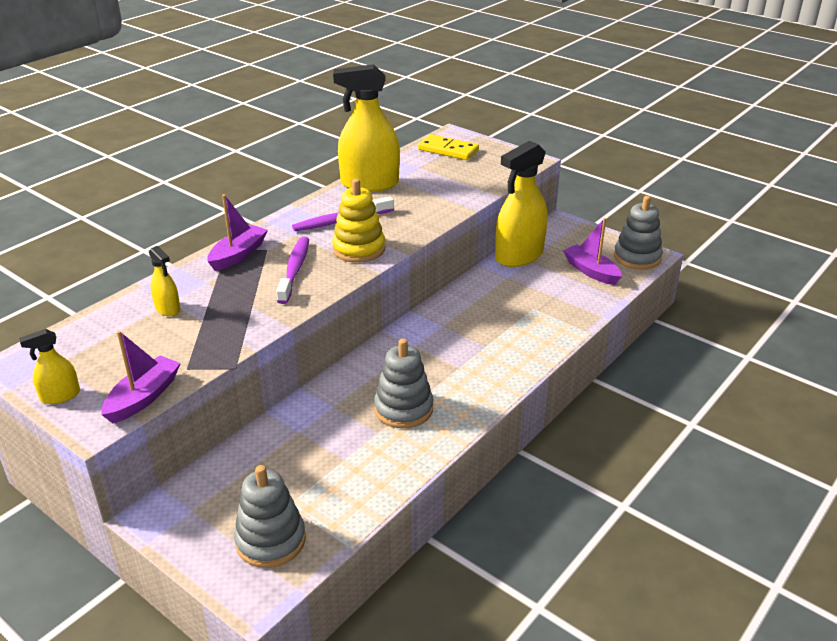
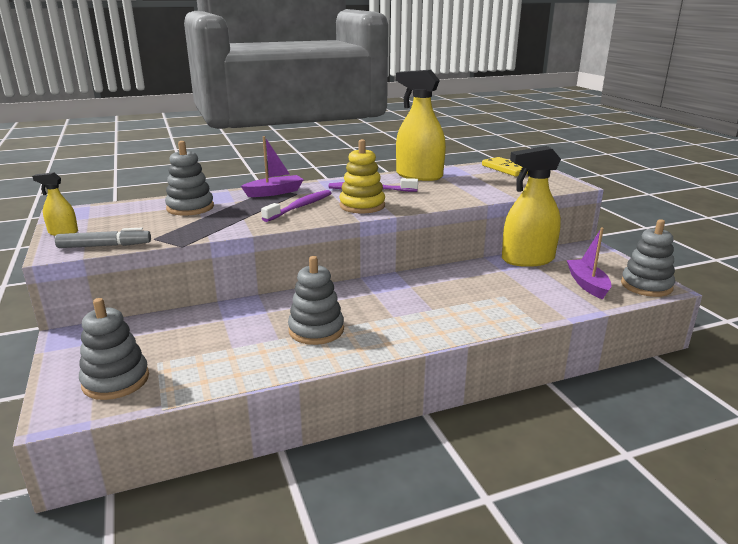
camera: 30 degrees right, 10 degrees down
(143, 397) = (104, 246): purple boat -> grey marker
(168, 309) = (190, 208): yellow spray bottle -> grey stacking toy

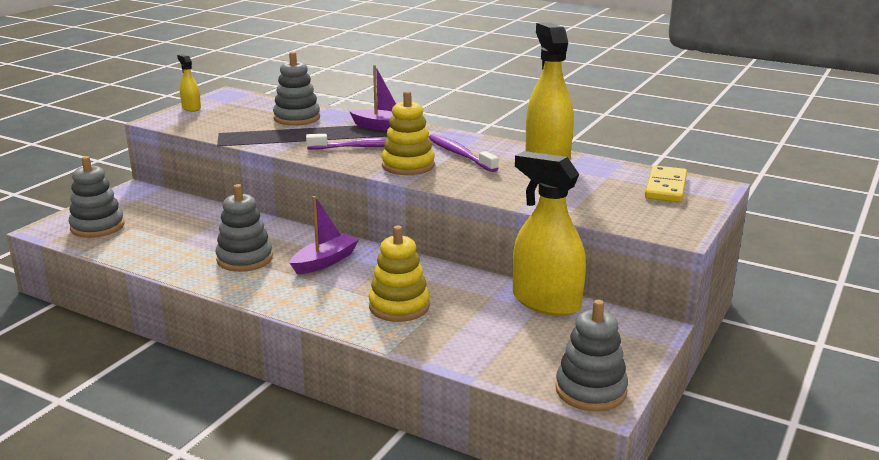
camera: 50 degrees right, 0 degrees up
(104, 246) = (185, 126): grey marker -> none
(479, 301) = (399, 306): none -> yellow stacking toy
(587, 284) = (533, 353): purple boat -> purple boat (325, 261)

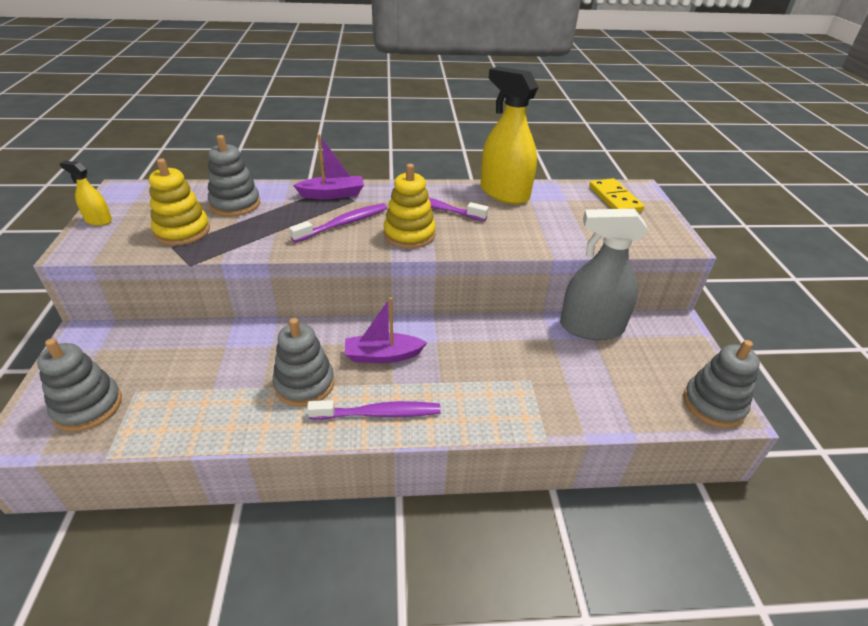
camera: 35 degrees left, 15 degrees up
(276, 292) = (379, 413): none -> purple toothbrush
(325, 261) = (383, 355): purple boat -> purple boat turned 105 degrees counterclockwise
(399, 306) = (498, 381): yellow stacking toy -> yellow stacking toy (182, 231)
(546, 302) = (591, 327): yellow spray bottle -> grey spray bottle

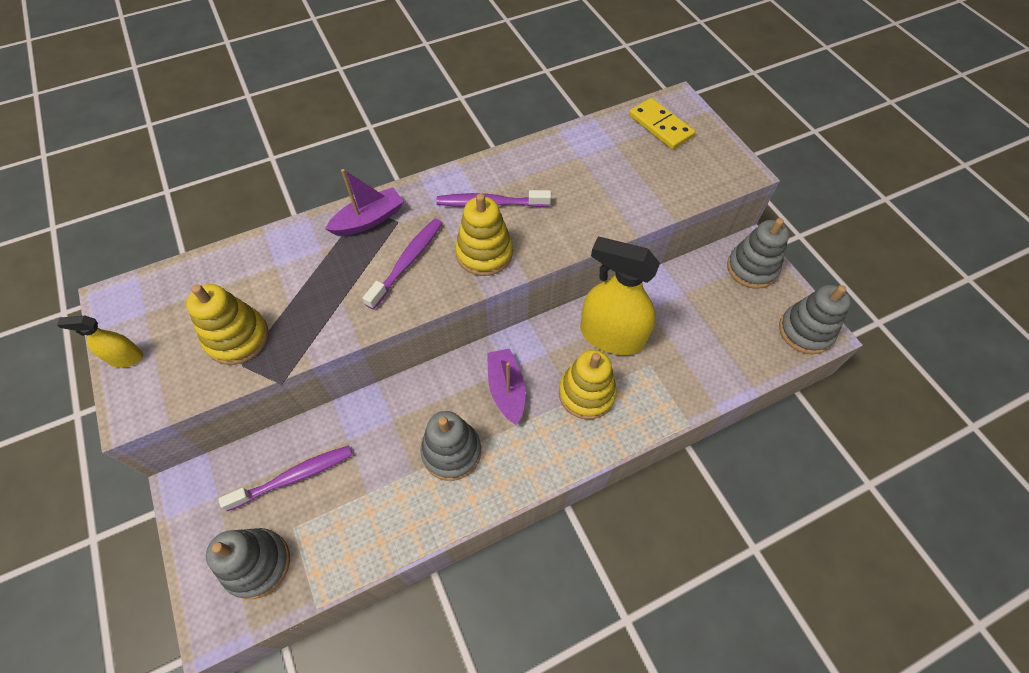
camera: 20 degrees left, 20 degrees up
(235, 204) = (269, 274): grey stacking toy -> grey stacking toy (752, 268)
(379, 413) = (537, 456): purple toothbrush -> purple toothbrush (294, 477)
(383, 355) = (506, 389): purple boat -> purple boat turned 105 degrees clockwise
(455, 382) = (586, 393): none -> yellow stacking toy
(504, 193) = (549, 155): yellow spray bottle -> yellow spray bottle (611, 336)
(591, 327) = (677, 282): grey spray bottle -> none

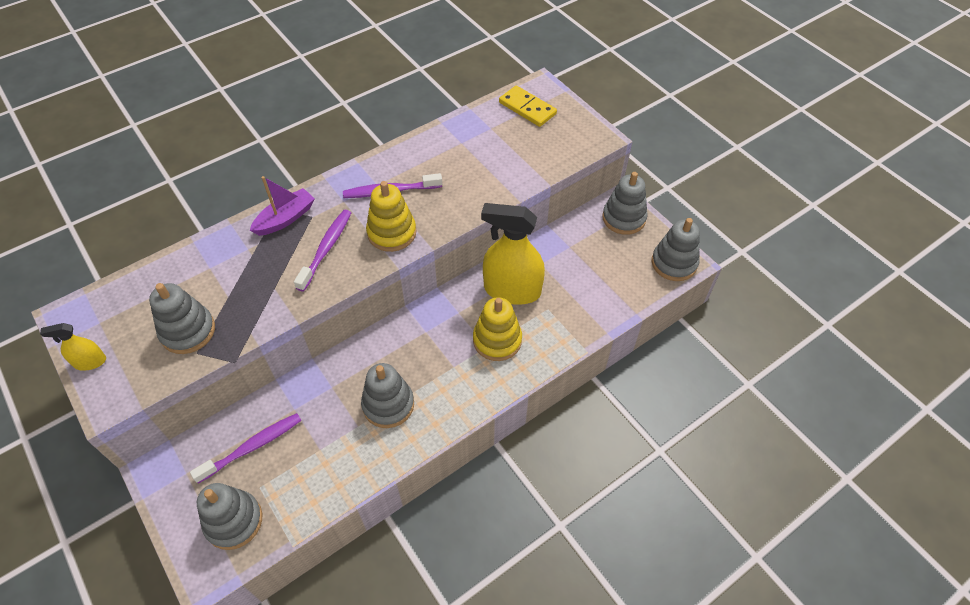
camera: 10 degrees left, 5 degrees down
(237, 338) = (188, 331): yellow stacking toy -> grey stacking toy
(506, 389) = (427, 347): purple boat -> none

